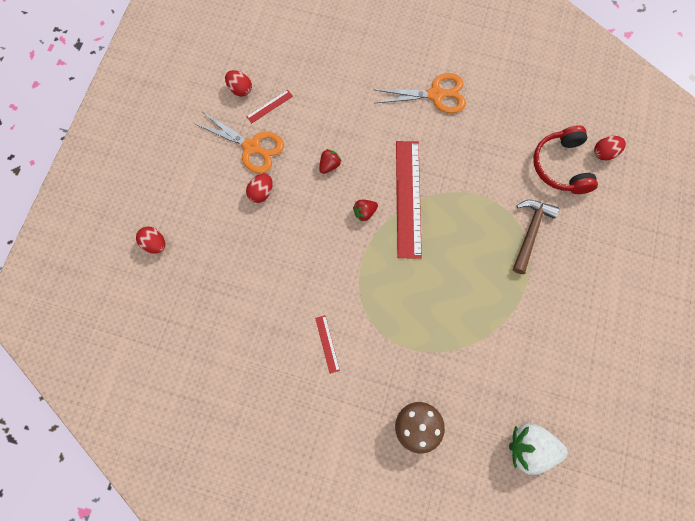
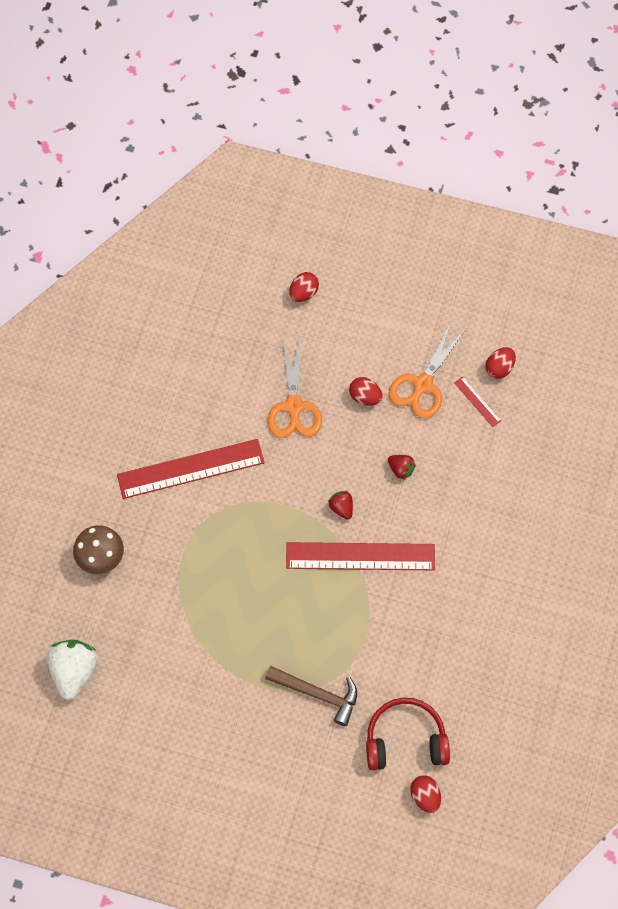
camera: 90 degrees right, 5 degrees down
(327, 344) = (190, 469): red ruler -> red ruler, size x2.36
(435, 95) = (501, 593): orange scissors -> orange scissors (294, 406)

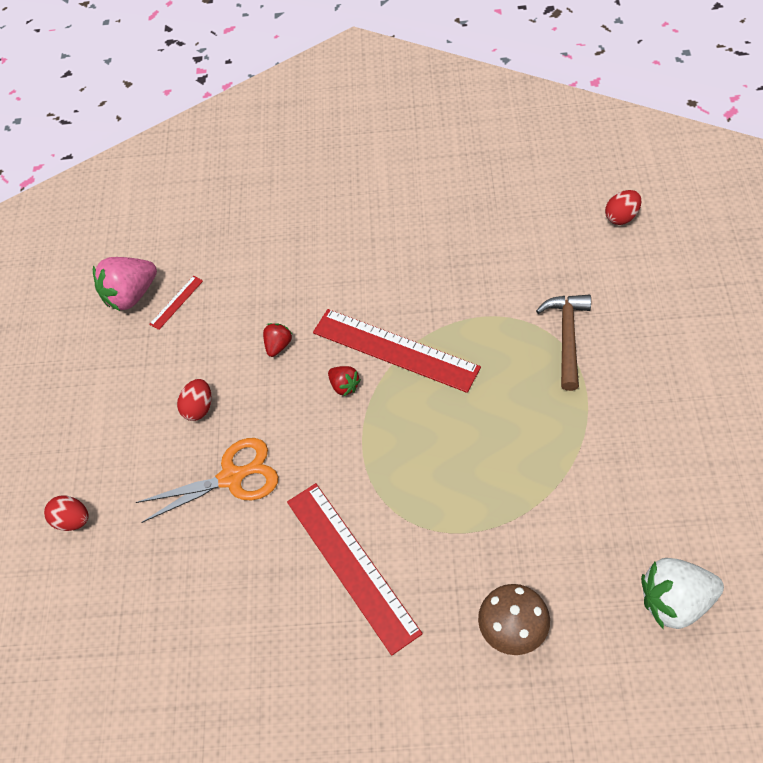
camera: 100 degrees left, 10 degrees down
(341, 508) = (344, 386): red strawberry -> red strawberry turned 90 degrees counterclockwise
(360, 556) = (395, 350): red ruler -> red ruler turned 45 degrees counterclockwise
(405, 740) = (574, 249): red headphones -> none
(423, 384) = (168, 357): orange scissors -> none
(499, 368) = (131, 295): red egg -> pink strawberry

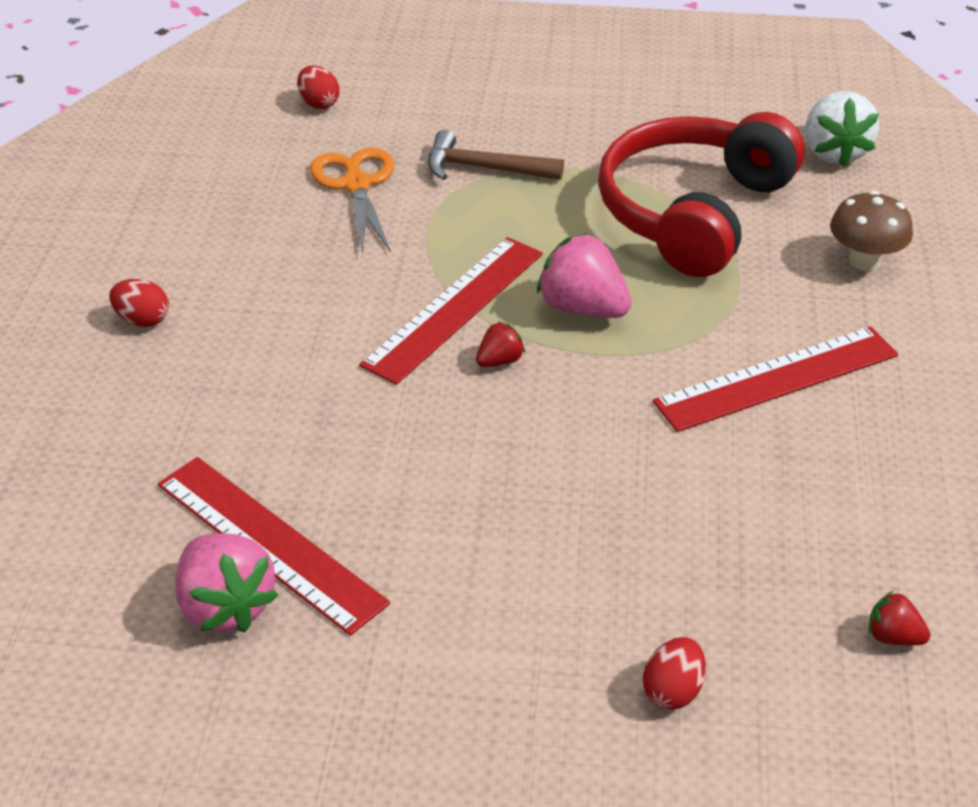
camera: 90 degrees left, 15 degrees down
(176, 302) = (269, 543): red ruler -> red ruler, size x2.36
(199, 408) = (494, 521): red egg -> red egg (142, 320)
(231, 477) = (627, 488): orange scissors -> orange scissors (356, 185)
(278, 345) = (405, 423): red strawberry -> red strawberry (893, 636)
(409, 427) = (582, 308): none -> pink strawberry
(548, 491) = (693, 212): none -> red headphones

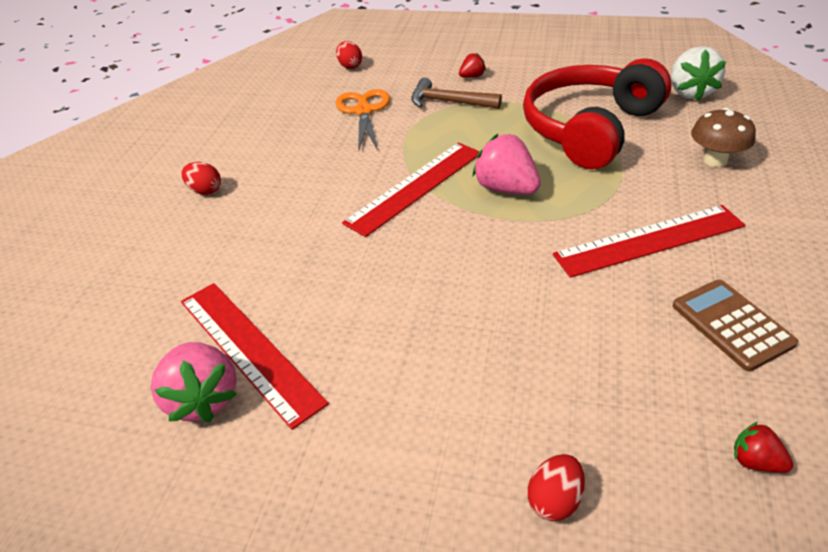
camera: 10 degrees right, 0 degrees up
(499, 361) = (442, 223): red strawberry -> red strawberry (472, 76)
(875, 484) = (732, 324): none -> brown calculator

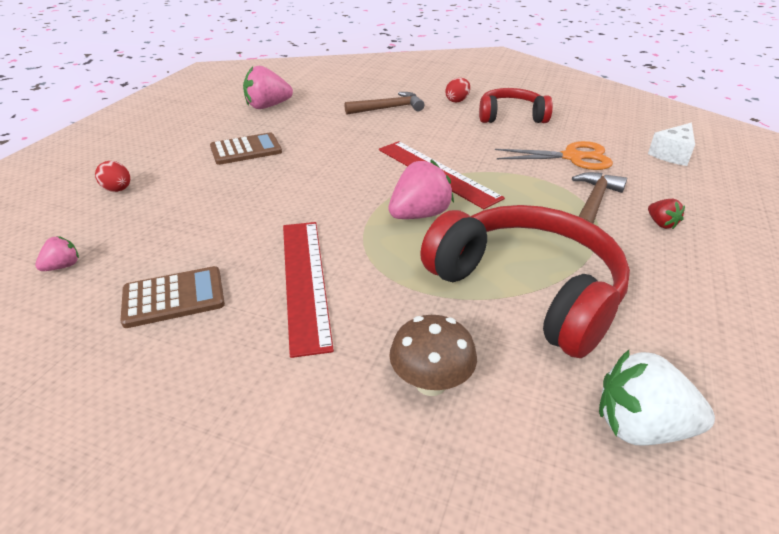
camera: 95 degrees right, 5 degrees down
(227, 248) = (388, 108): none -> brown hammer
(248, 349) = (294, 115): red ruler -> none
(261, 148) = (511, 116): none -> red headphones
(350, 66) = (672, 154): red egg -> white cheese
(384, 374) = (246, 150): none -> brown calculator
(755, 461) = (63, 266): red strawberry -> pink strawberry

